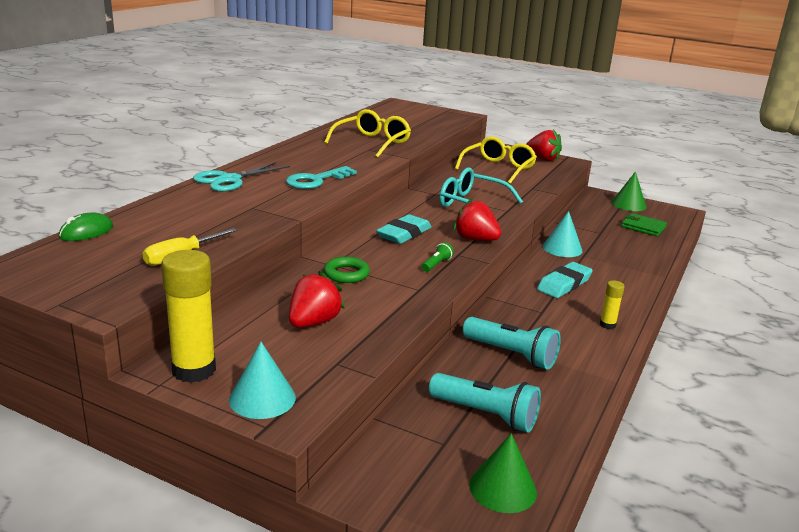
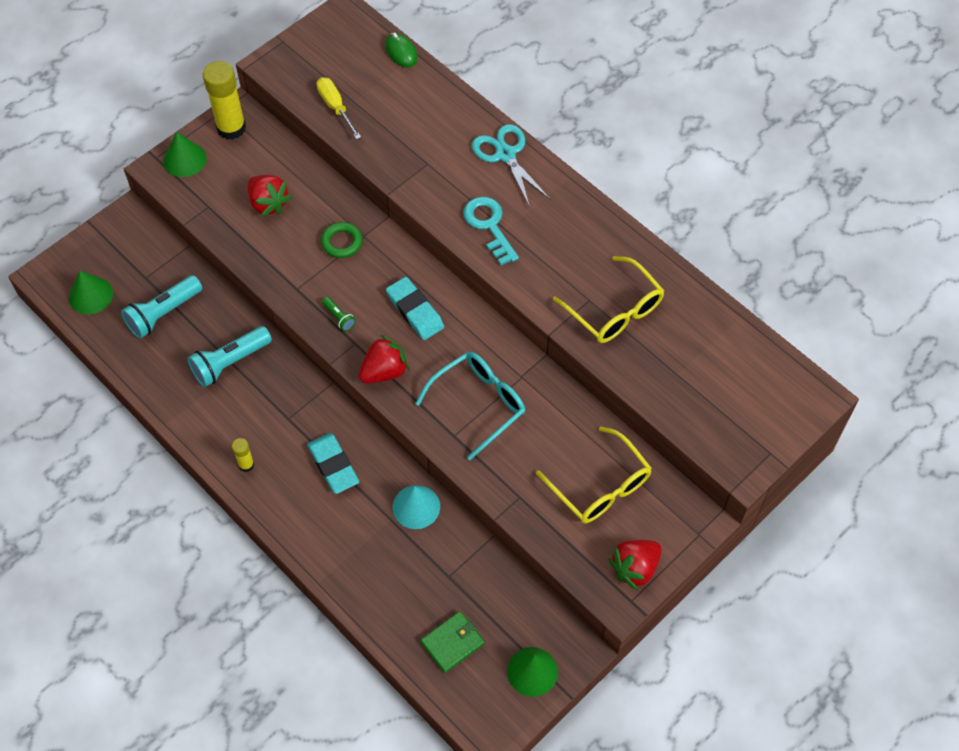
camera: 110 degrees right, 35 degrees up
(262, 398) = (184, 159): turquoise cone -> green cone

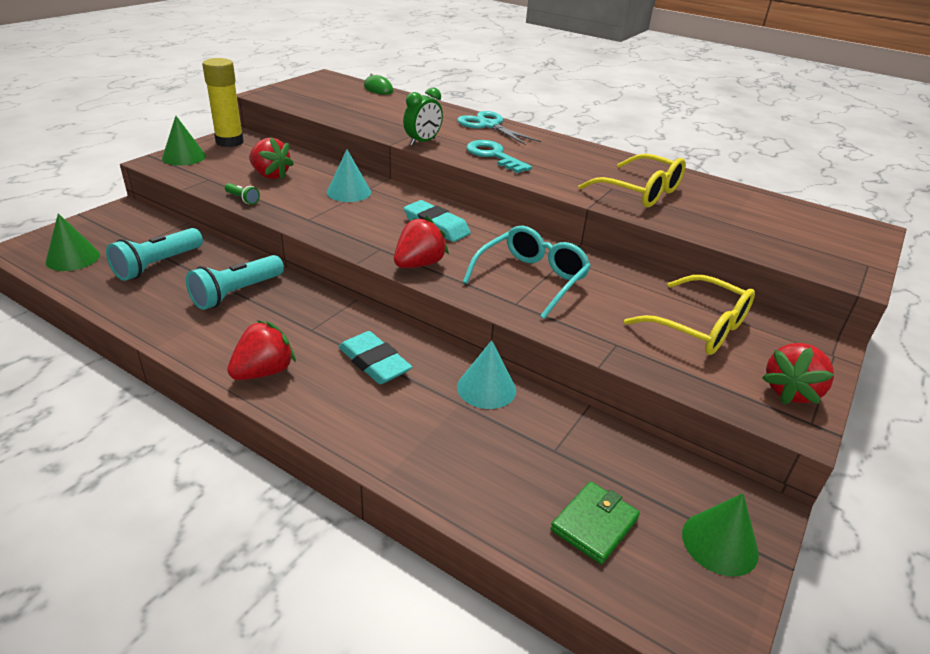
camera: 15 degrees left, 25 degrees down
(246, 464) = (264, 372): yellow glue stick -> red strawberry
(335, 107) = (328, 109): yellow screwdriver -> none
(339, 317) = (358, 233): green flashlight -> green flashlight (242, 199)
(342, 242) = (348, 192): green ring -> turquoise cone
(422, 190) = (422, 142): none -> green clock

